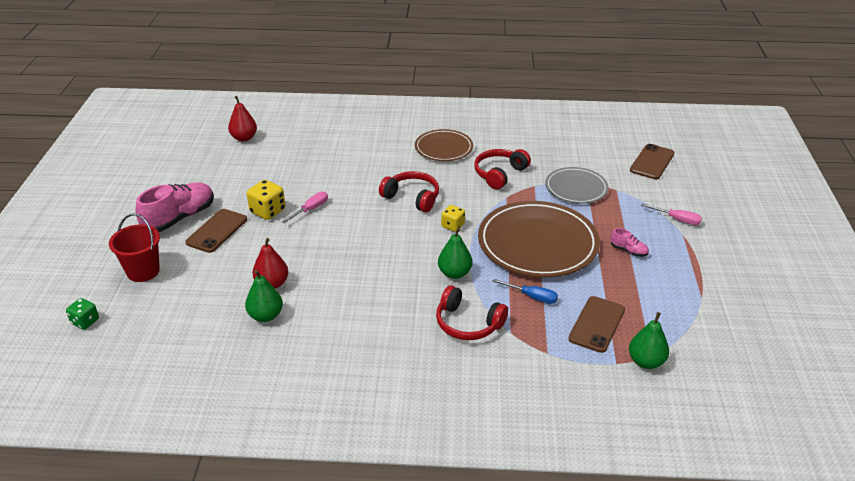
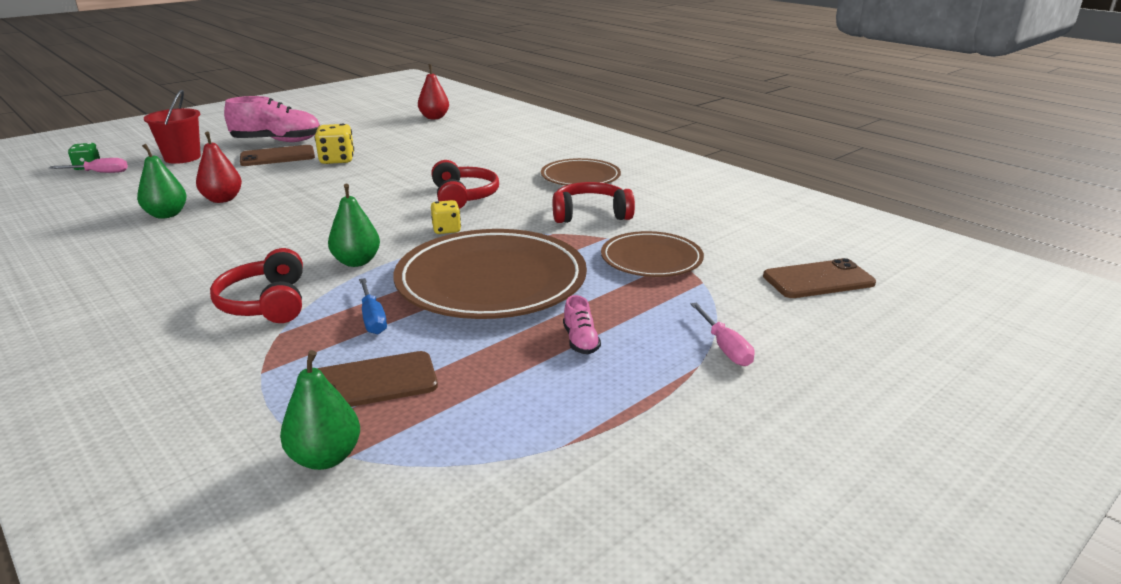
camera: 45 degrees right, 10 degrees down
(310, 209) = (367, 171): pink screwdriver -> pink screwdriver (100, 173)
(576, 188) = (651, 259): grey plate -> brown plate

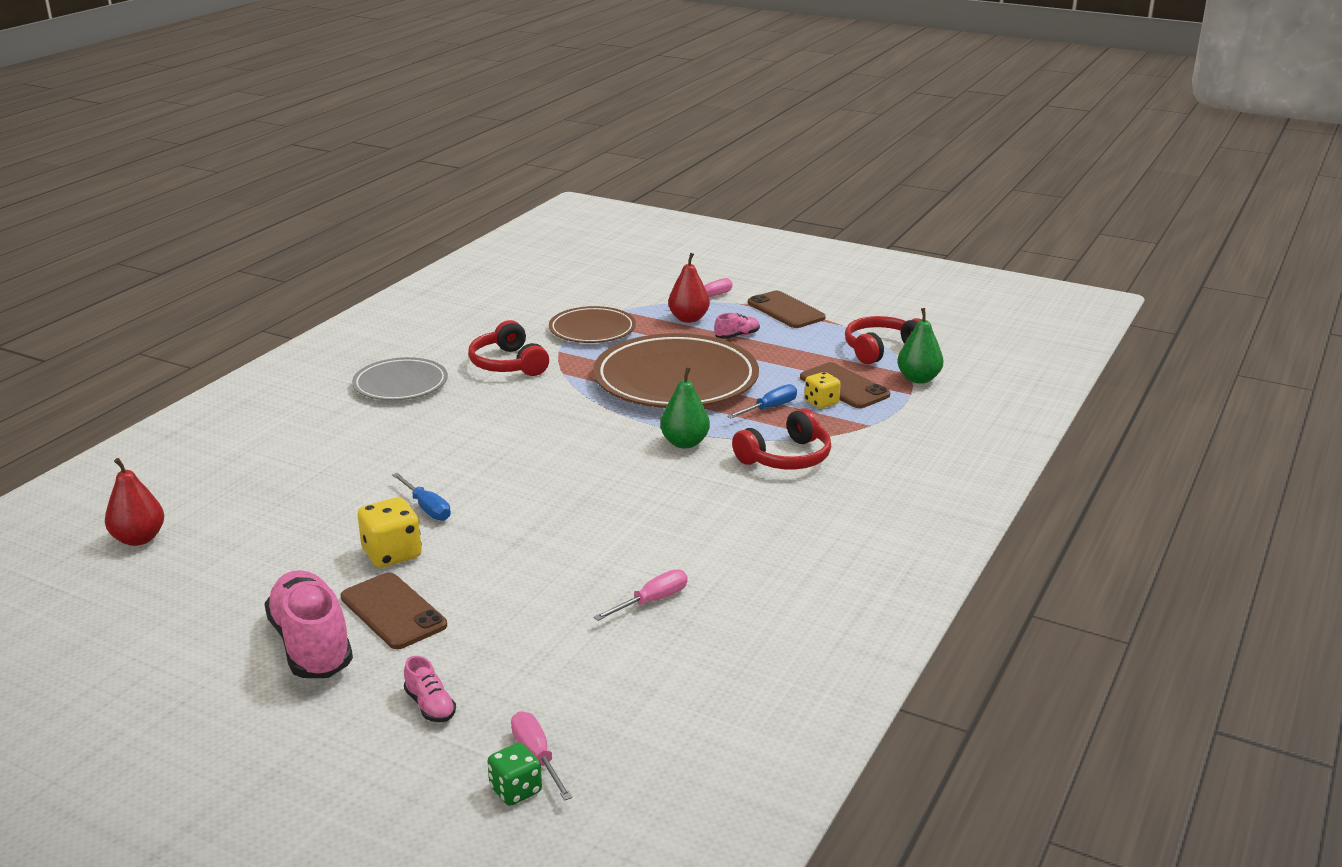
camera: 110 degrees left, 0 degrees up
(167, 215) = (652, 601): green pear -> pink screwdriver
(182, 158) = (430, 706): red bucket -> pink shoe
(222, 199) = (582, 583): red pear -> red pear (688, 319)
(378, 171) = (427, 508): none -> blue screwdriver
(446, 229) = (586, 421): yellow dice -> yellow dice (821, 402)
(463, 196) = (492, 433): red headphones -> red headphones (881, 349)
(580, 177) = (400, 384): brown plate -> grey plate
(818, 280) = (590, 278): brown phone -> brown phone (786, 310)

